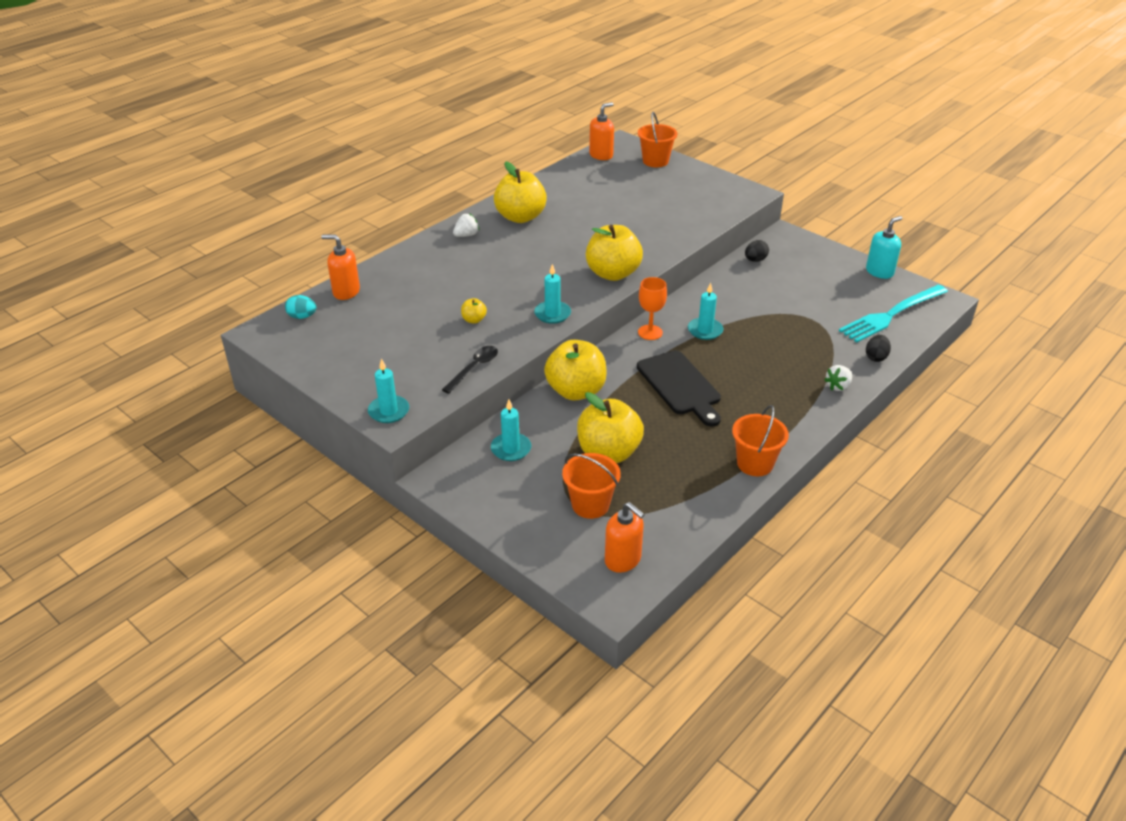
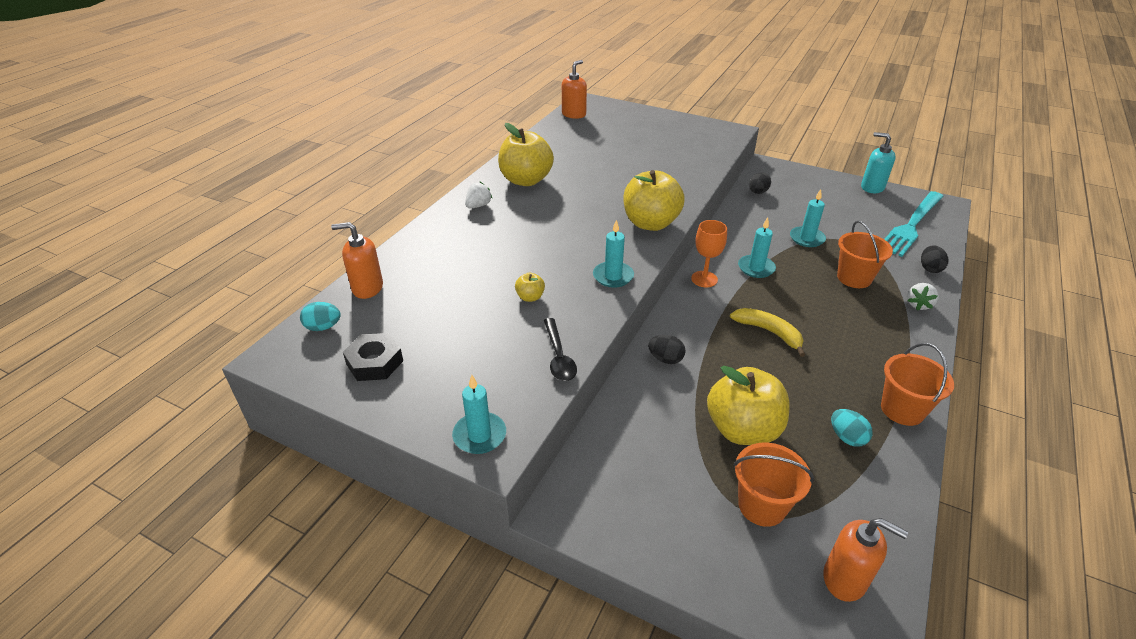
camera: 15 degrees left, 0 degrees up
(332, 349) = (375, 362): none -> black nut
(474, 368) = (558, 357): black spoon -> black spoon turned 150 degrees clockwise
(511, 449) = (631, 448): turquoise candle -> turquoise candle (807, 238)
(576, 391) = (665, 359): yellow apple -> black egg
(655, 161) = (627, 114): orange bucket -> orange bucket (854, 278)
(680, 386) = (769, 332): black cutting board -> yellow banana
(691, 474) = (847, 437): none -> turquoise egg
(879, 272) = (872, 187): turquoise soap dispenser -> turquoise soap dispenser turned 90 degrees counterclockwise

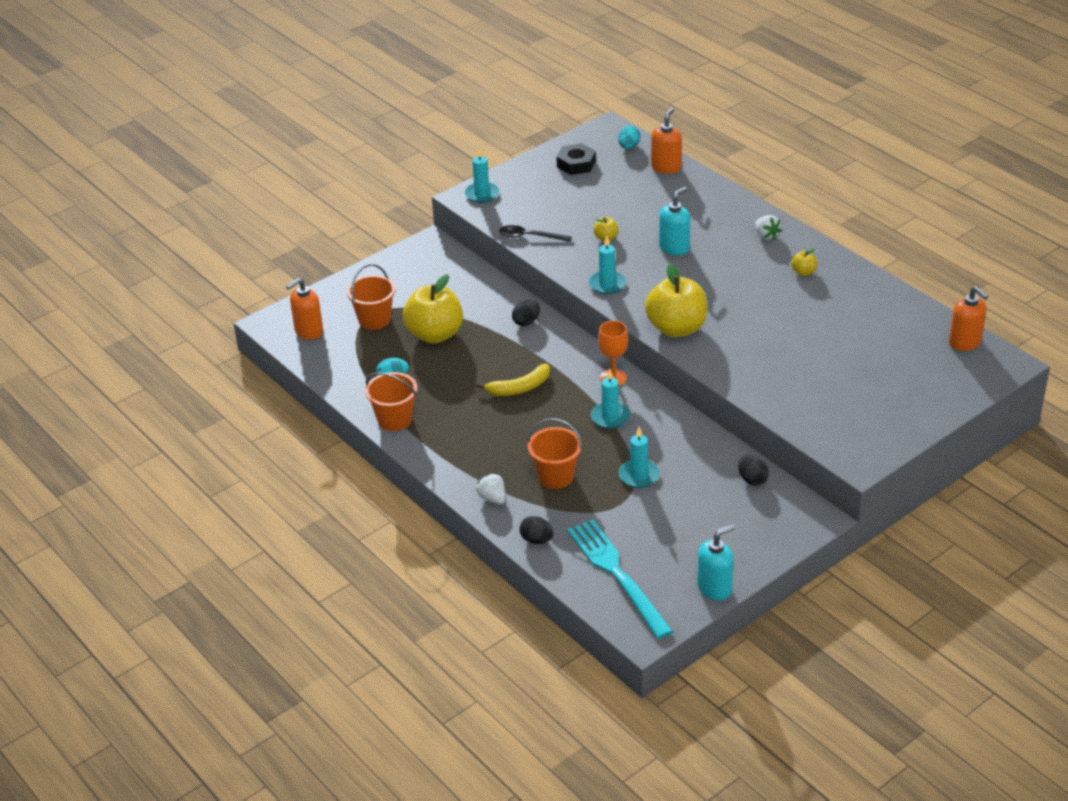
camera: 115 degrees right, 0 degrees up
(525, 250) = (674, 247): none -> turquoise soap dispenser
(526, 180) = (803, 272): yellow apple -> yellow apple, size x0.43

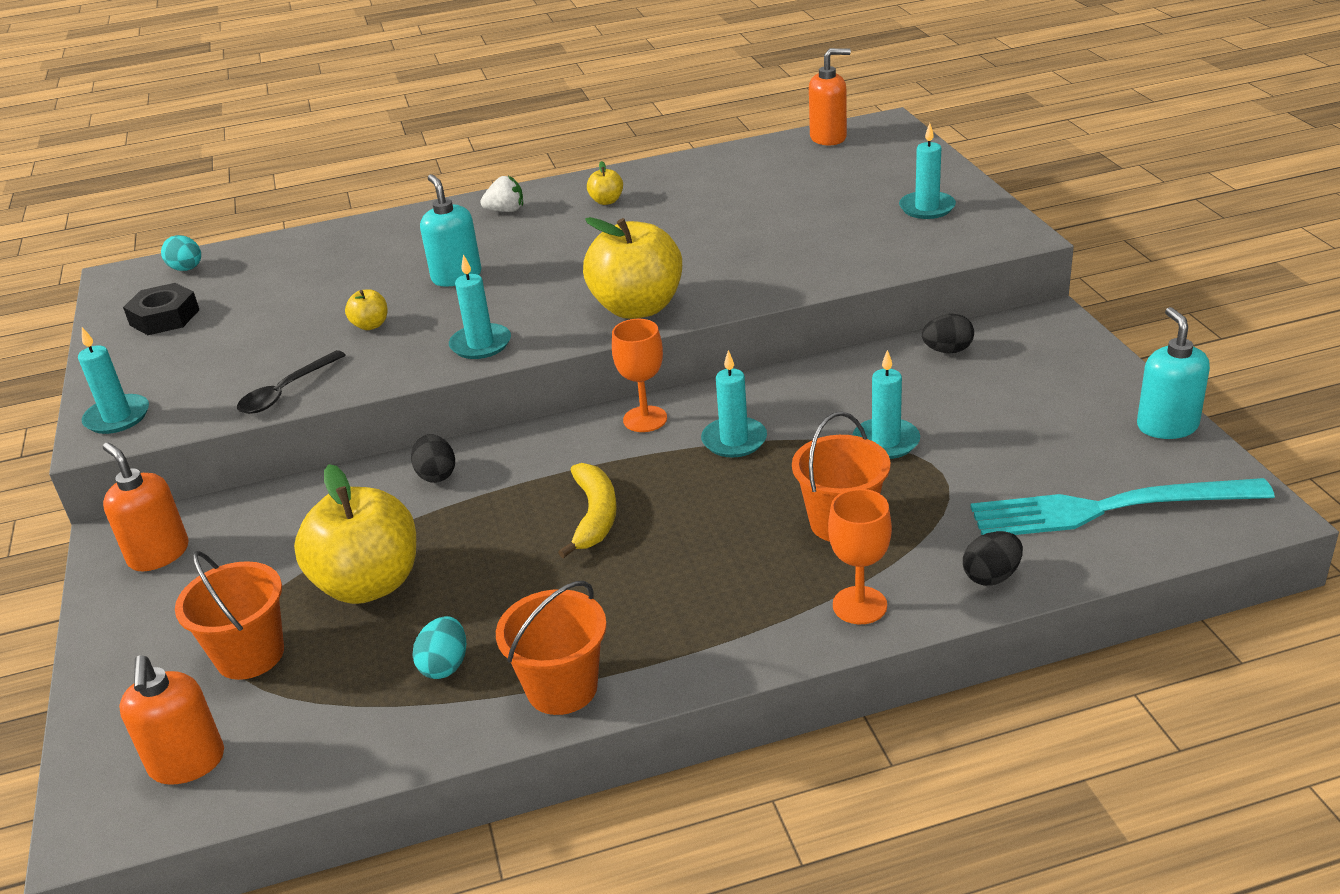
camera: 65 degrees left, 5 degrees down
(493, 498) = (859, 605): white strawberry -> orange goblet
(666, 167) = (272, 250): orange soap dispenser -> orange soap dispenser (159, 554)
(877, 414) = (927, 208): none -> turquoise candle

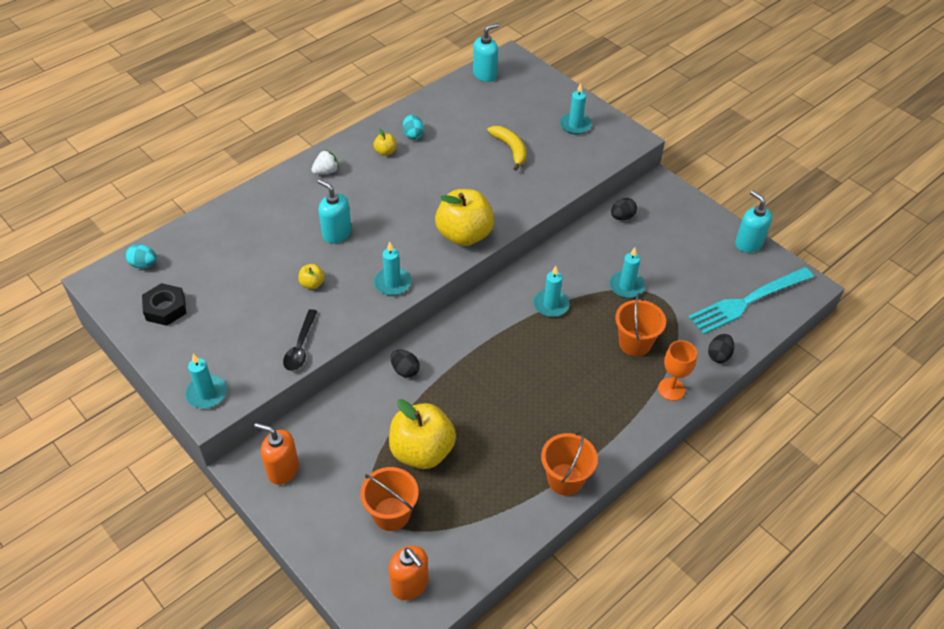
camera: 30 degrees left, 15 degrees up
(445, 665) = (499, 486): turquoise egg -> turquoise egg (413, 135)
(594, 516) = (511, 373): yellow banana -> yellow banana (511, 149)
(645, 419) = (494, 302): orange goblet -> none
(828, 138) = (485, 74): orange soap dispenser -> turquoise soap dispenser

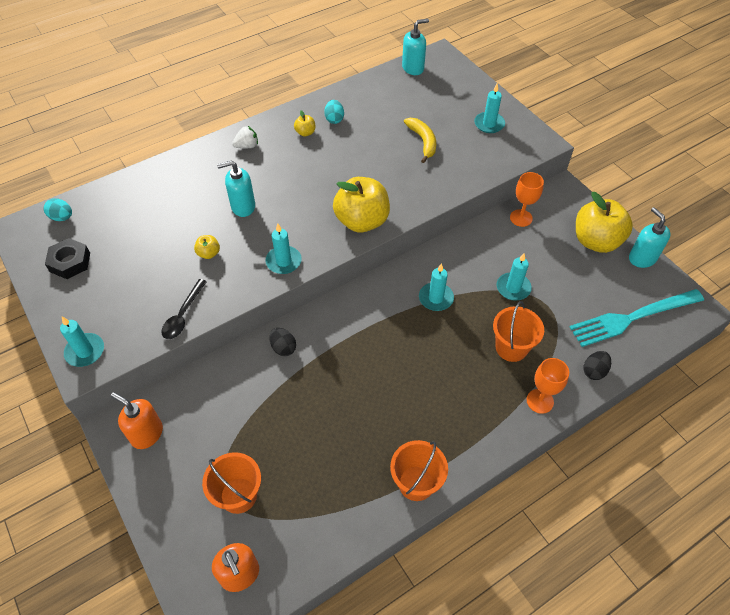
camera: 10 degrees right, 5 degrees up
(336, 233) = (243, 206): turquoise soap dispenser -> turquoise soap dispenser turned 60 degrees counterclockwise
(422, 451) = (282, 433): yellow apple -> yellow apple (596, 241)
(622, 217) = (521, 218): black egg -> orange goblet

